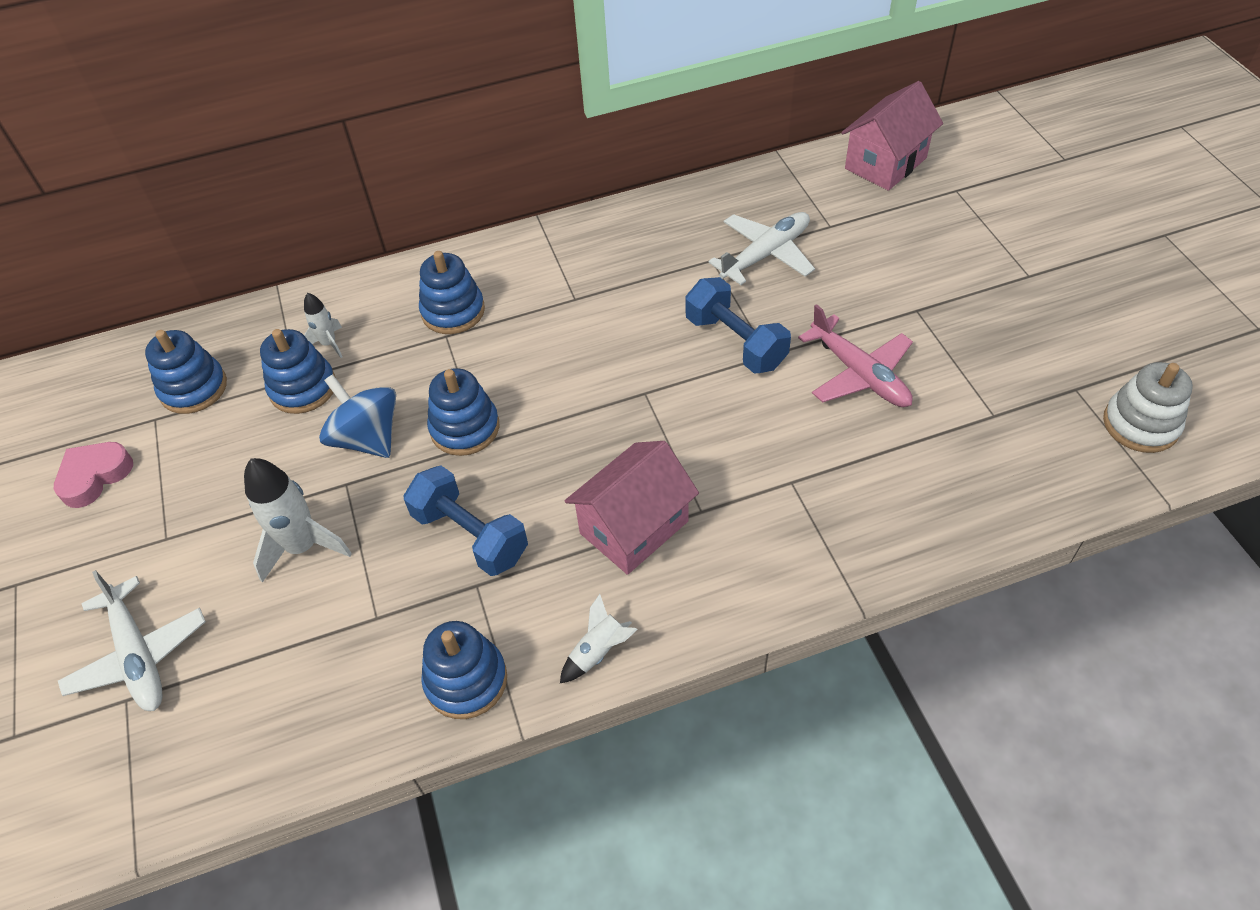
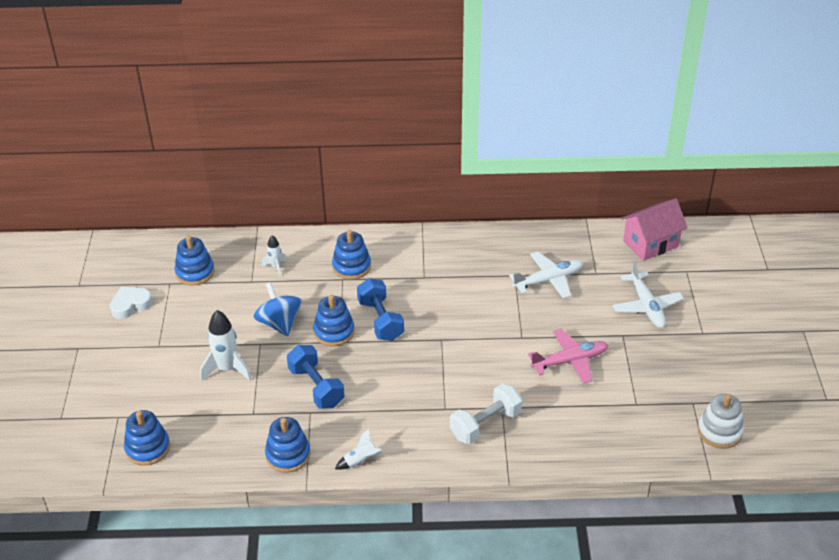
camera: 15 degrees right, 10 degrees down
(95, 476) = (131, 305): pink heart -> white heart
(138, 654) = (130, 398): white plane -> white plane (646, 306)
(303, 388) = (253, 287): blue stacking toy -> blue stacking toy (147, 448)
(634, 527) = (405, 407): pink house -> none
(735, 342) = (506, 325): blue dumbbell -> blue dumbbell (380, 320)
(779, 520) = (485, 424): none -> white dumbbell
(859, 373) = (569, 361): pink plane -> pink plane turned 90 degrees counterclockwise

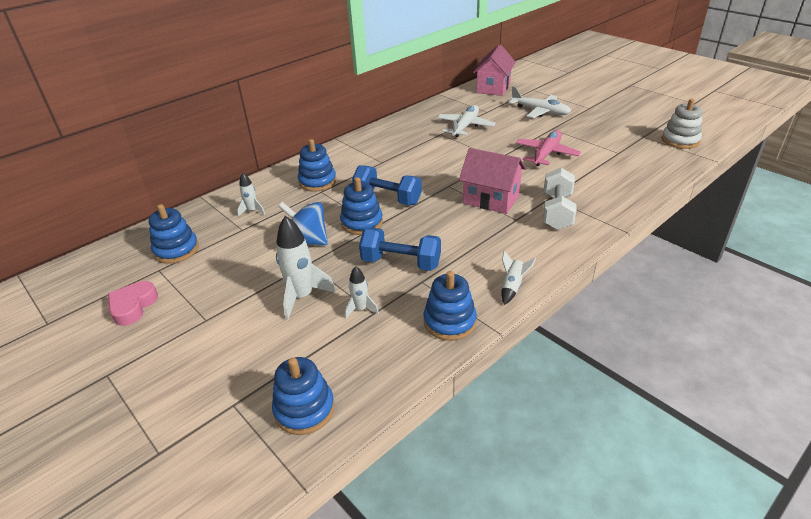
camera: 40 degrees left, 5 degrees down
(131, 305) = (133, 306): white heart -> pink heart
(249, 405) = (361, 309): none -> white rocket
(454, 376) = (491, 199): none -> pink house

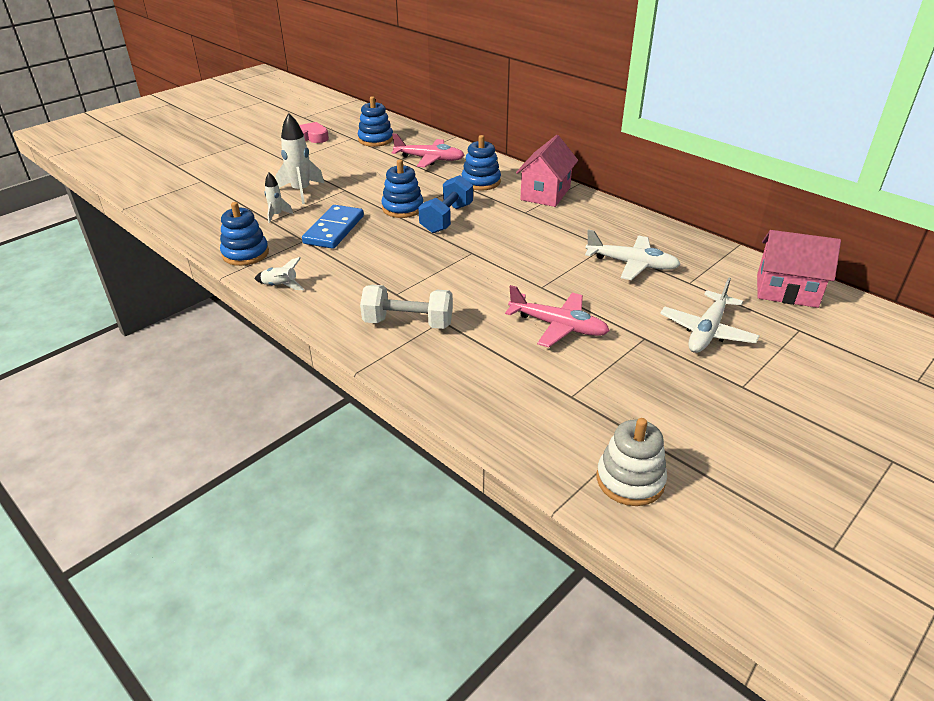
camera: 85 degrees right, 0 degrees up
(252, 211) = (429, 159): white rocket -> pink plane
(304, 409) = (184, 203): blue stacking toy -> none
(307, 241) = (377, 186): blue spinning top -> none
(401, 263) = (334, 229): blue dumbbell -> blue domino
(491, 199) = (440, 279): pink house -> pink house (545, 194)

